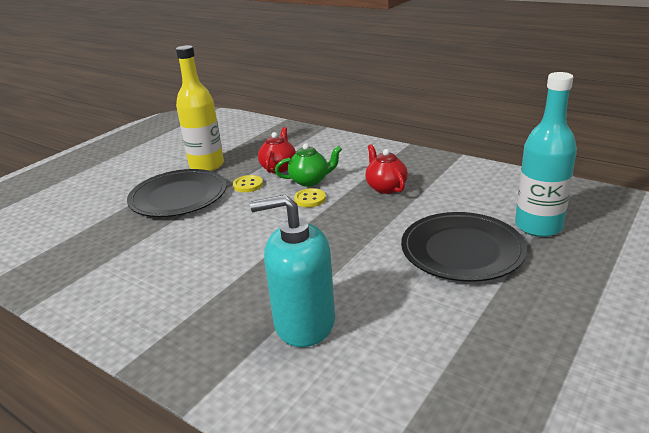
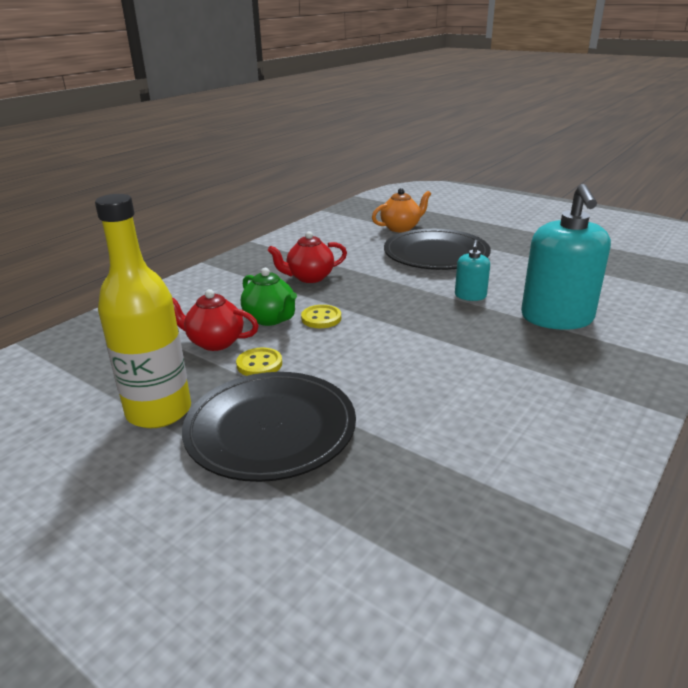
camera: 90 degrees left, 0 degrees up
(310, 181) = (270, 319): green teapot -> green teapot turned 150 degrees clockwise
(354, 270) = (470, 296): none -> turquoise soap dispenser
(538, 226) = (401, 228): turquoise bottle -> orange teapot

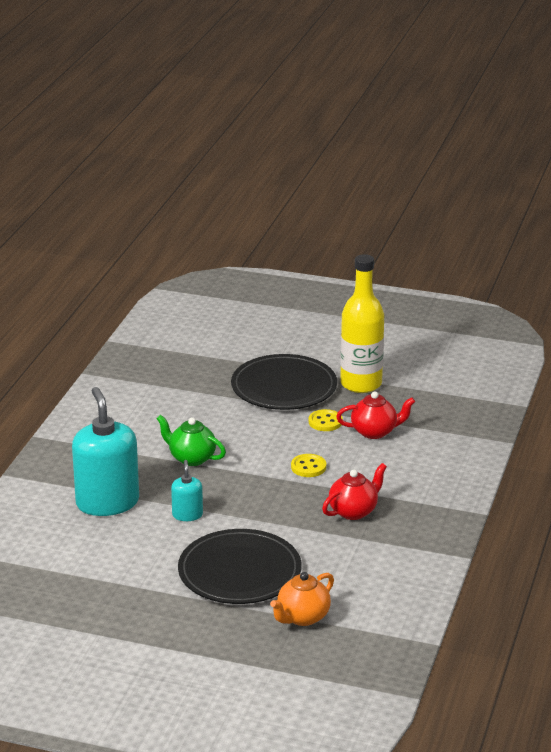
camera: 160 degrees right, 0 degrees up
(270, 319) = (350, 459): green teapot -> green teapot (191, 458)

